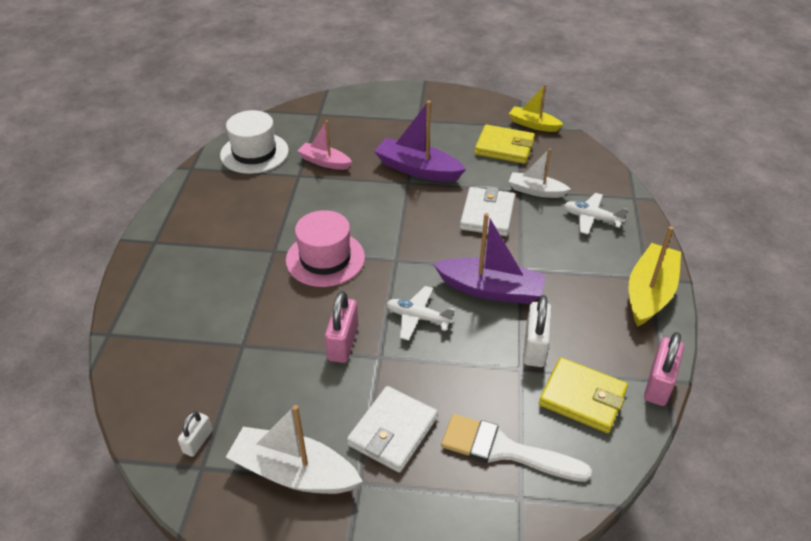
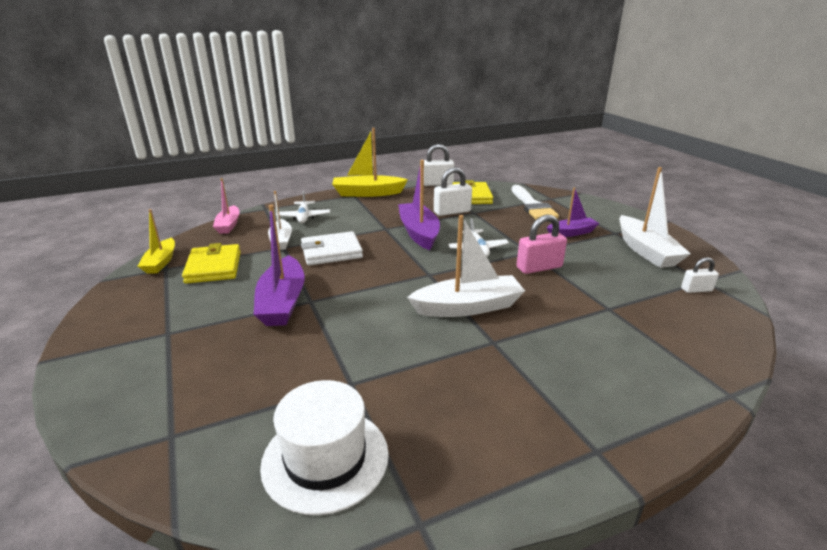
camera: 120 degrees left, 15 degrees down
(324, 162) = (307, 372): pink boat -> pink boat (228, 225)
(325, 258) = (468, 307): pink hat -> white boat
(393, 431) = (571, 233): white wallet -> purple boat
(659, 384) = (437, 184): pink padlock -> white padlock

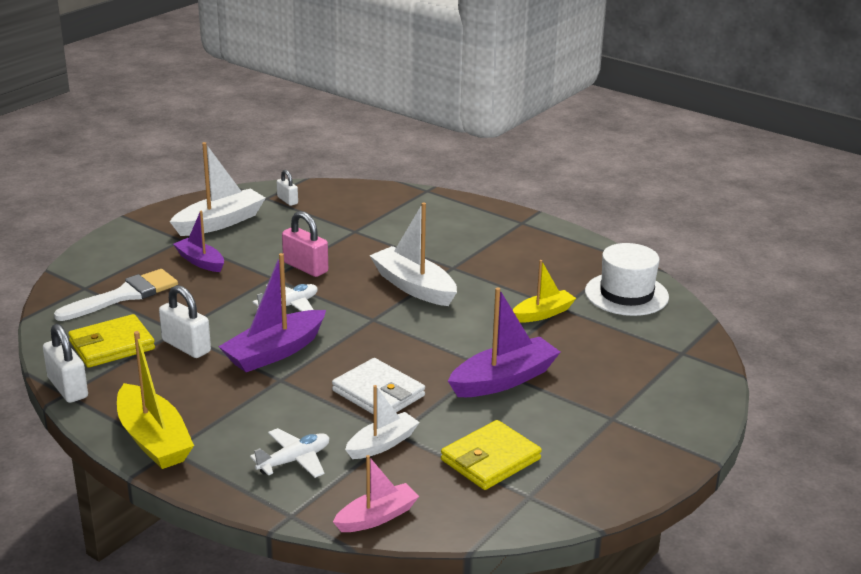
camera: 120 degrees left, 0 degrees up
(161, 262) = (521, 509): yellow boat -> yellow boat (543, 313)

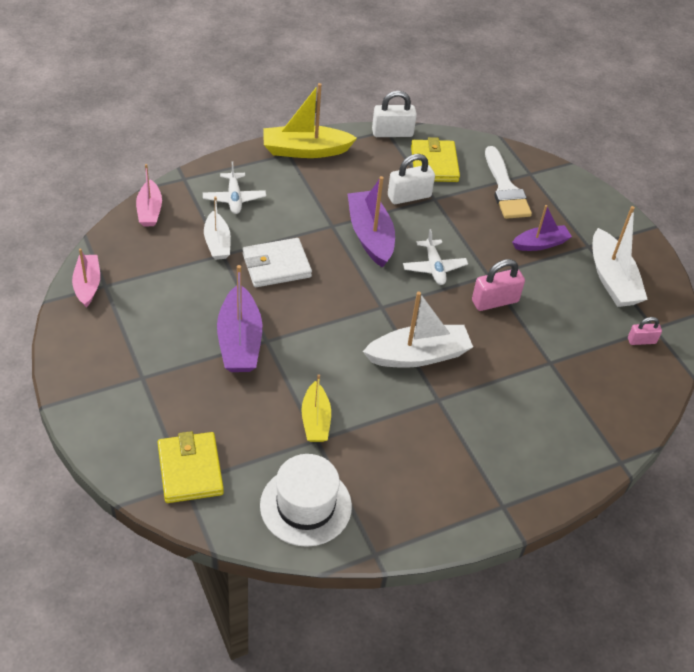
camera: 115 degrees right, 20 degrees up
(287, 200) = (641, 341): white padlock -> pink padlock
(490, 459) = (156, 285): yellow wallet -> yellow wallet (190, 470)
(542, 508) = (87, 285): none -> pink boat

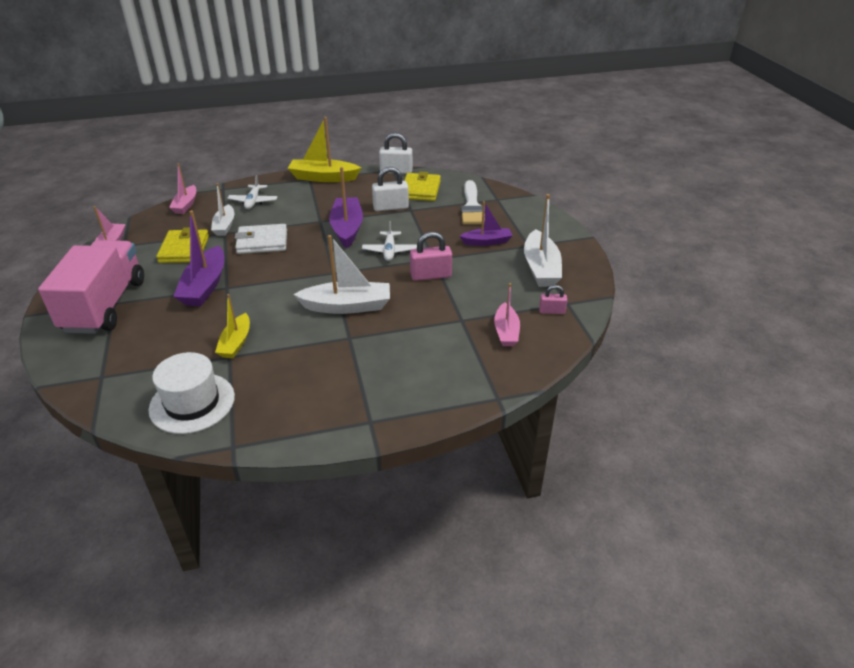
camera: 15 degrees right, 10 degrees down
(133, 382) = (105, 305): none -> pink truck
(190, 470) = (111, 368): yellow wallet -> yellow wallet (184, 249)
(602, 374) = (506, 331): none -> pink boat

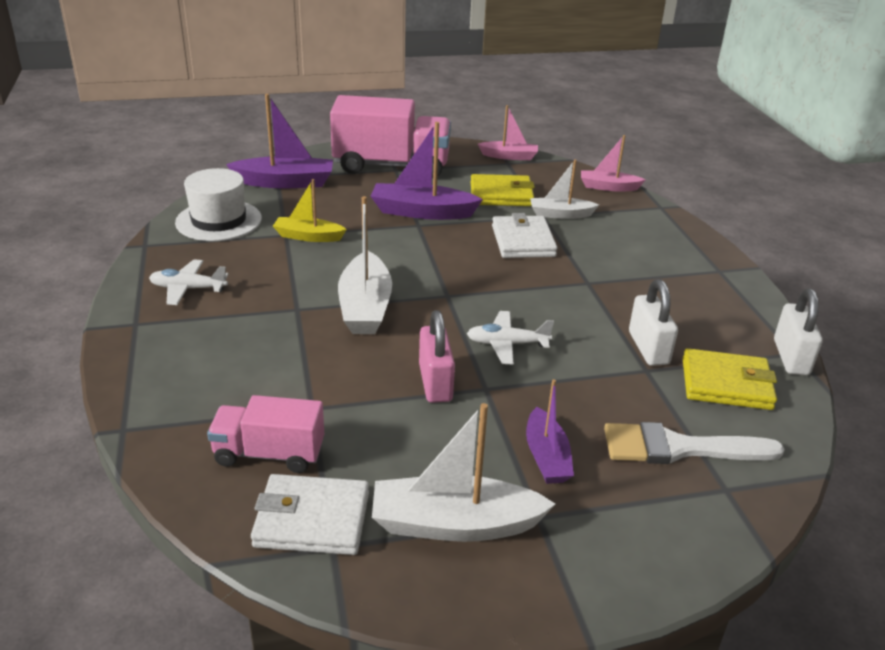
camera: 90 degrees right, 5 degrees down
(253, 201) = (631, 230): white plane -> white plane (188, 289)
(323, 178) = (729, 282): yellow boat -> none
(347, 228) = (569, 305): purple boat -> purple boat (285, 182)
(506, 331) = (269, 454): pink boat -> pink truck
(552, 311) = (312, 519): pink padlock -> white wallet

